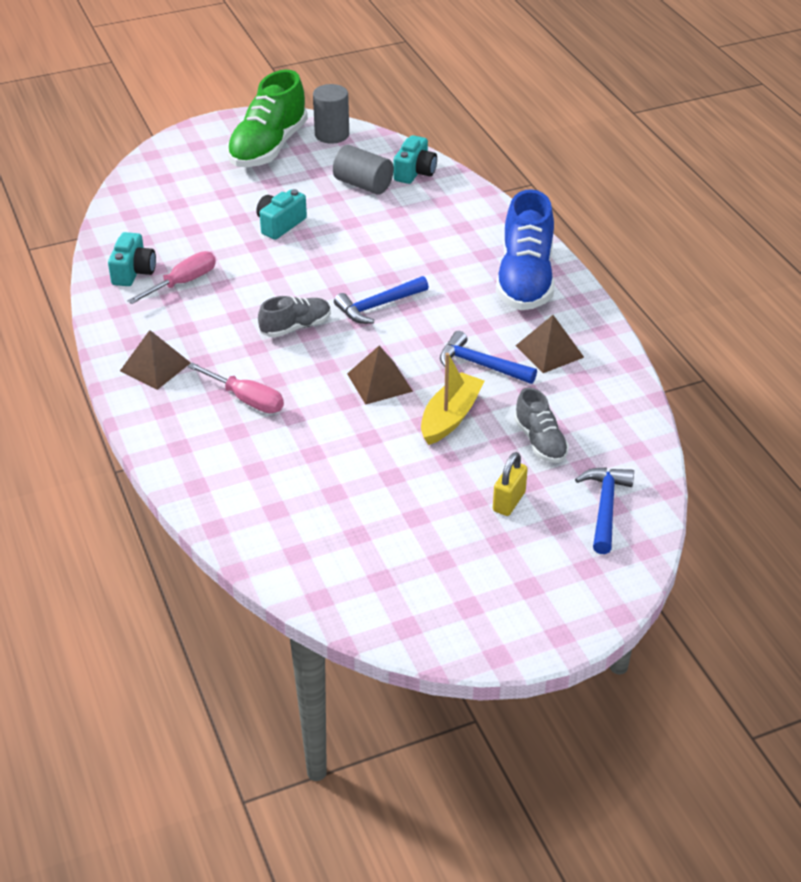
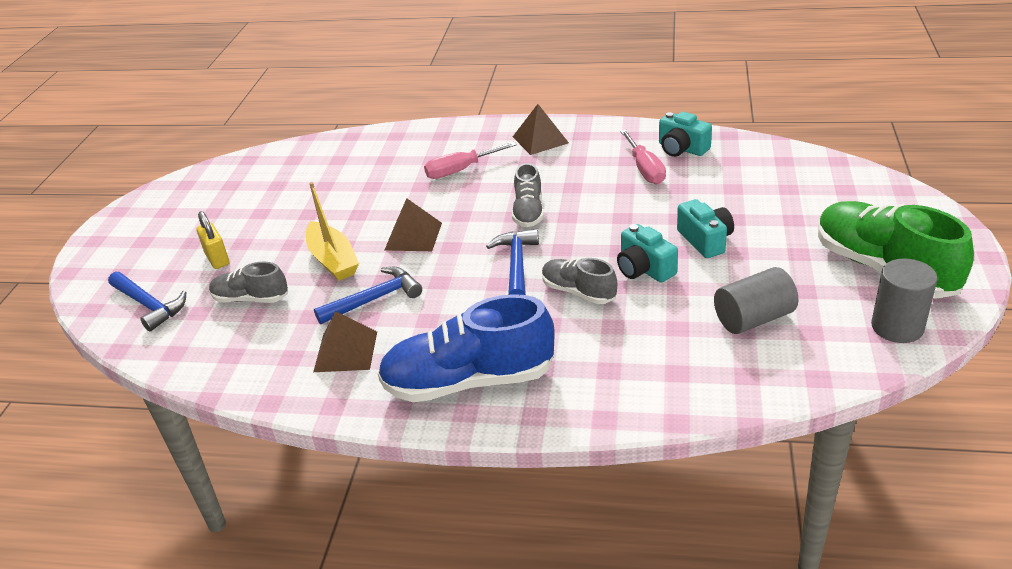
camera: 125 degrees right, 5 degrees down
(390, 264) = (578, 292): none -> grey shoe
(415, 172) = (760, 371): turquoise camera -> turquoise camera (644, 269)
(525, 279) = (469, 381): blue shoe -> blue shoe turned 45 degrees counterclockwise

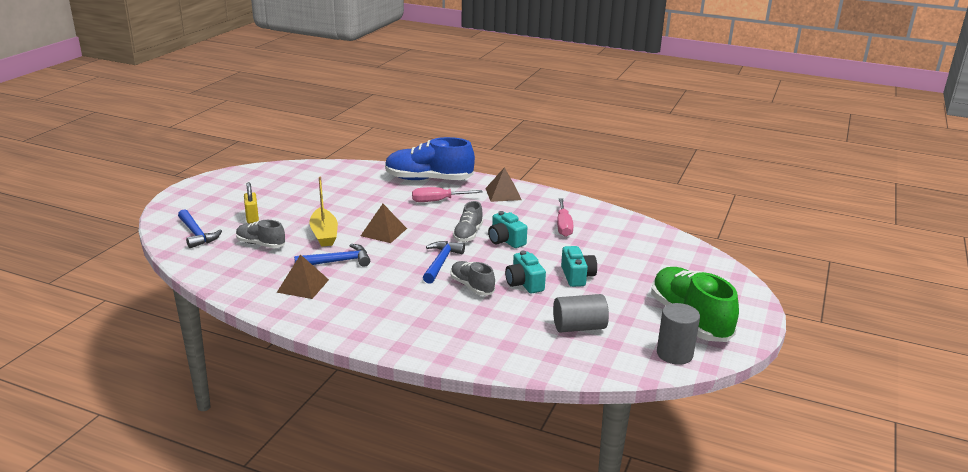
camera: 10 degrees right, 10 degrees down
(469, 381) = (370, 319): blue shoe -> blue shoe (428, 180)
(681, 149) = (597, 219): turquoise camera -> turquoise camera (505, 240)

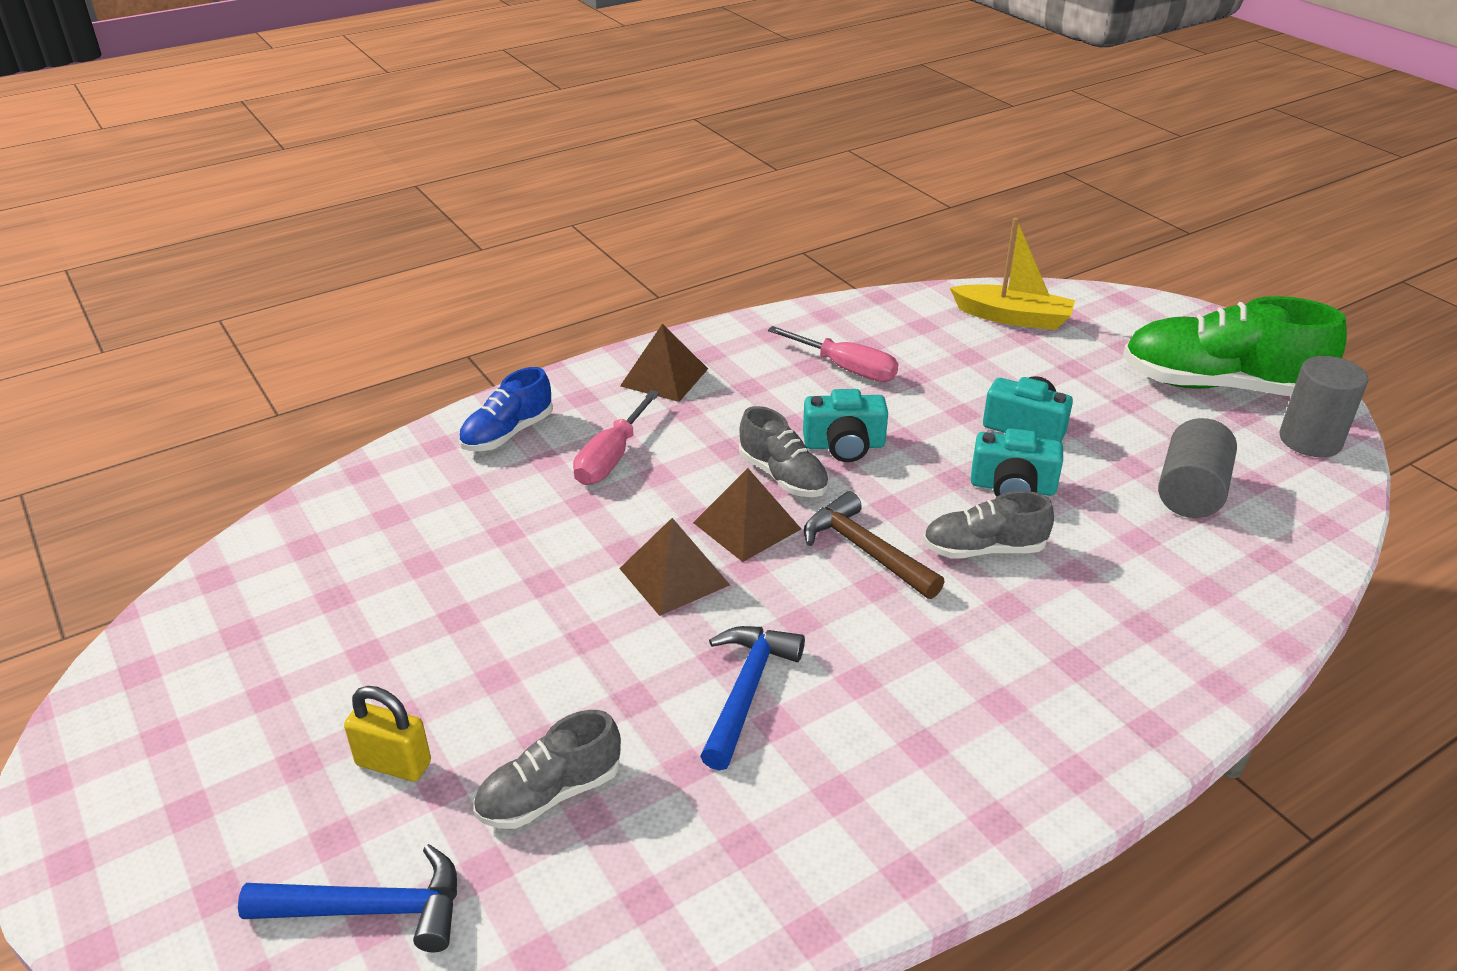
camera: 55 degrees left, 10 degrees up
(303, 286) = (813, 787): brown pyramid -> brown pyramid (747, 525)
(324, 234) = (601, 667): yellow boat -> yellow boat (1013, 318)
(428, 180) = (508, 434): blue shoe -> blue shoe, size x0.54
(441, 262) = (866, 551): blue hammer -> brown hammer

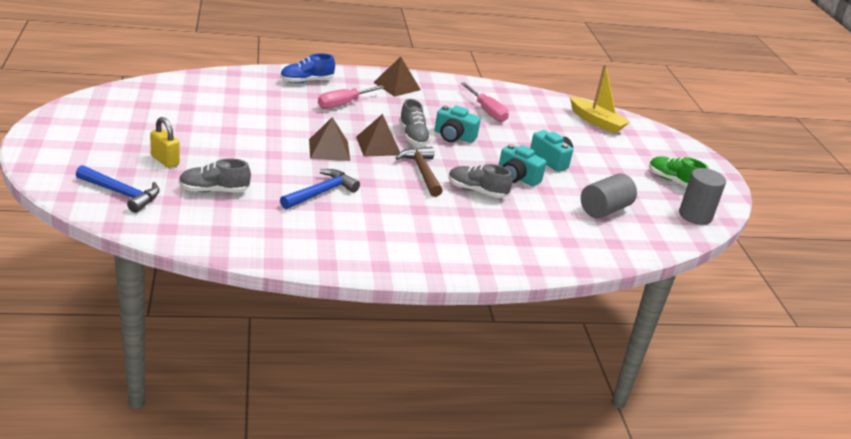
camera: 20 degrees right, 5 degrees down
(1219, 386) = (674, 181): green shoe -> green shoe, size x0.54

